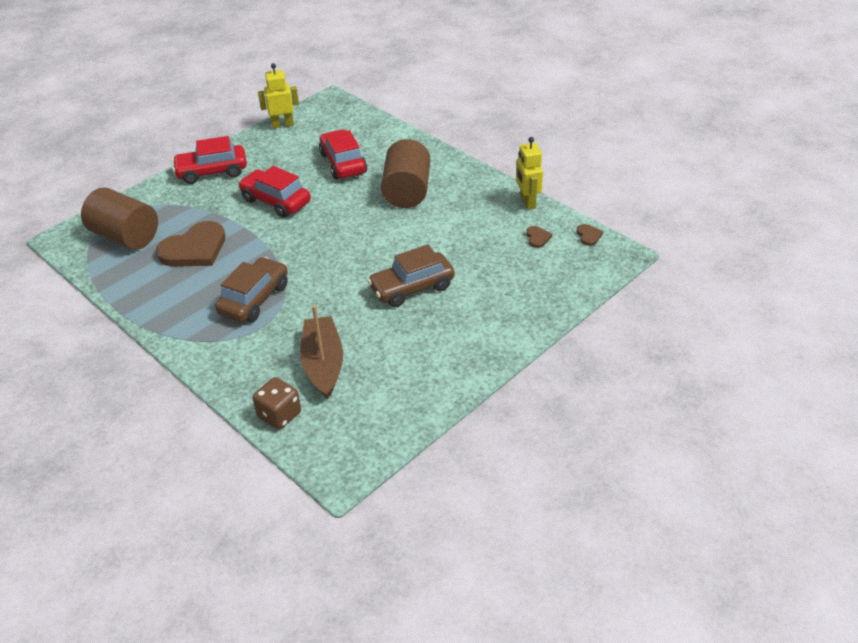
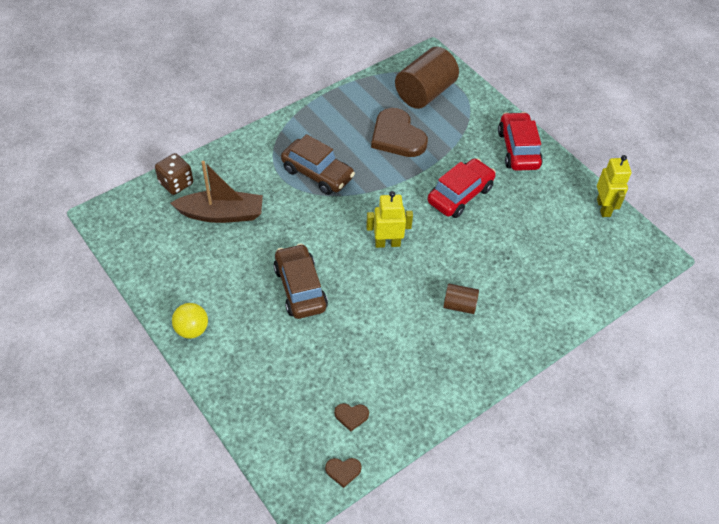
camera: 95 degrees right, 10 degrees up
(343, 163) = (521, 254): red car -> none
(407, 191) = (459, 305): brown cylinder -> brown cylinder, size x0.50
(482, 354) = (192, 330): none -> yellow ball
(527, 202) = (419, 420): yellow robot -> yellow robot (387, 243)

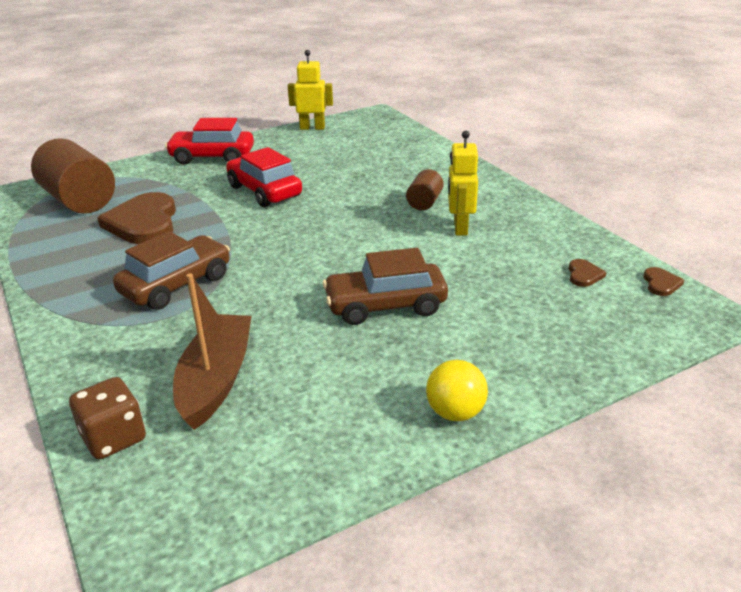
camera: 80 degrees left, 20 degrees down
(387, 243) = (323, 239): yellow robot -> yellow robot (460, 228)
(397, 136) = (143, 223): brown heart -> brown heart turned 105 degrees clockwise

